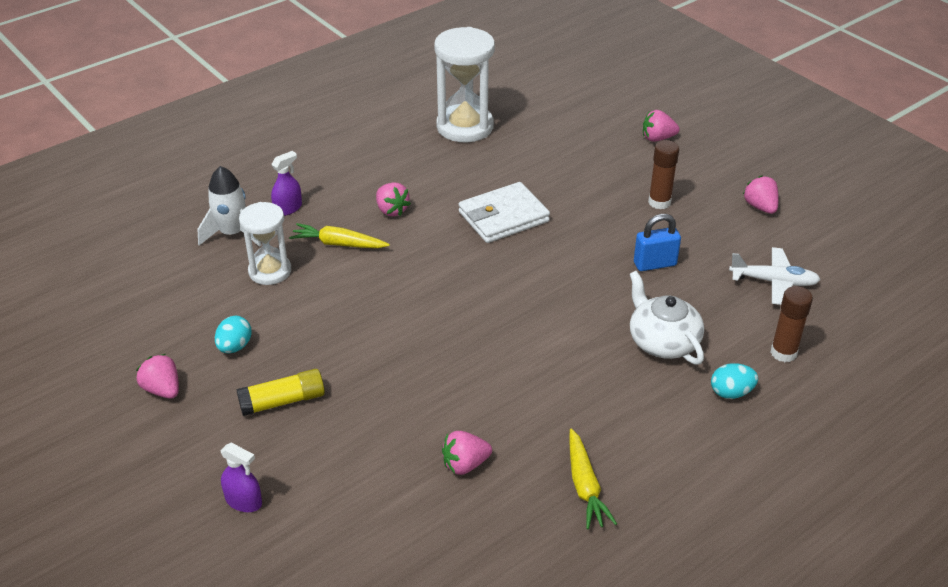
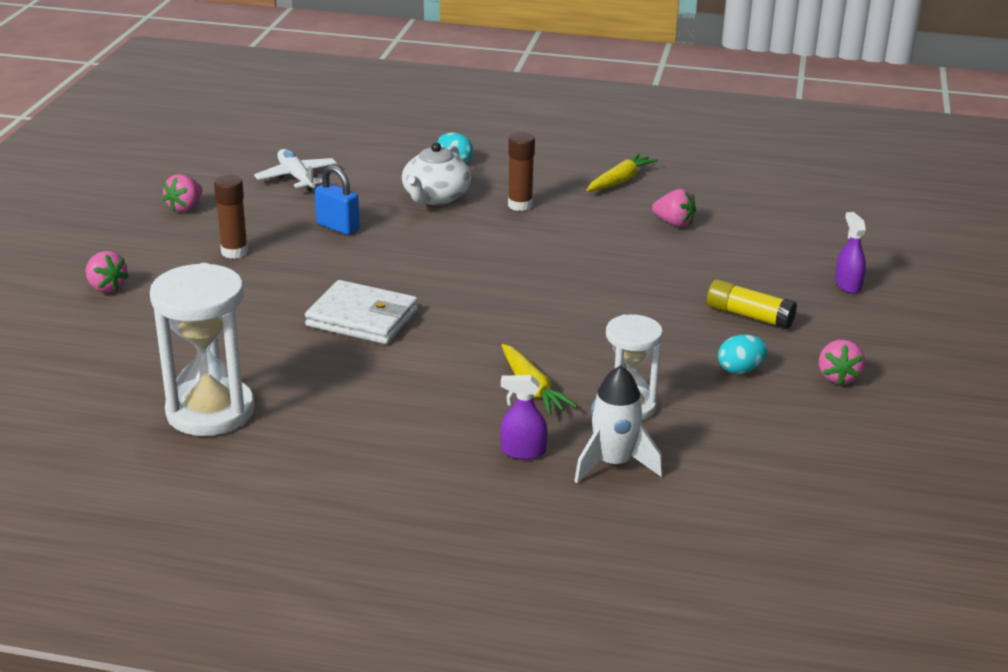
camera: 130 degrees left, 10 degrees down
(391, 210) = (436, 384): pink strawberry -> none
(783, 353) = (383, 155): brown glue stick -> brown glue stick (520, 205)

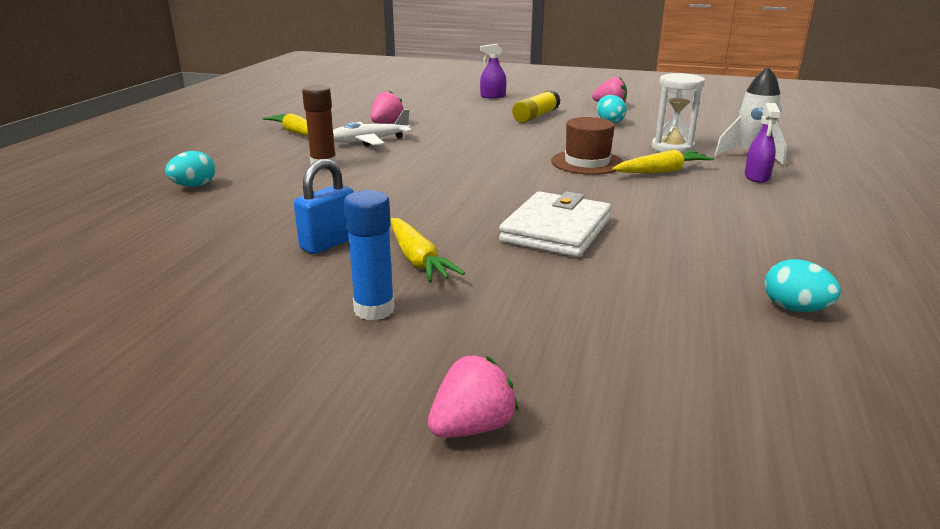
camera: 85 degrees left, 5 degrees down
(185, 207) = (188, 362): pink strawberry -> none
(210, 411) = (795, 309): white hourglass -> turquoise egg
(234, 252) = (374, 309): brown glue stick -> blue glue stick
(296, 177) = (153, 271): white plane -> white plane (369, 141)
(307, 262) = (418, 260): none -> yellow carrot
(435, 197) = (280, 196): white teapot -> none
(555, 343) = (587, 162): none -> brown hat

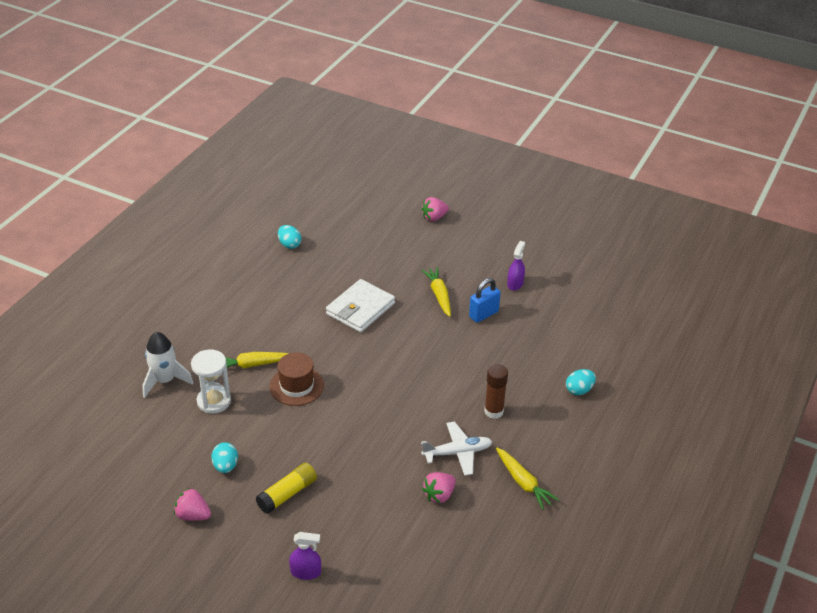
camera: 170 degrees left, 15 degrees up
(374, 309) = (462, 267): blue glue stick -> none
(757, 177) = (195, 348): purple spray bottle -> purple spray bottle (515, 284)

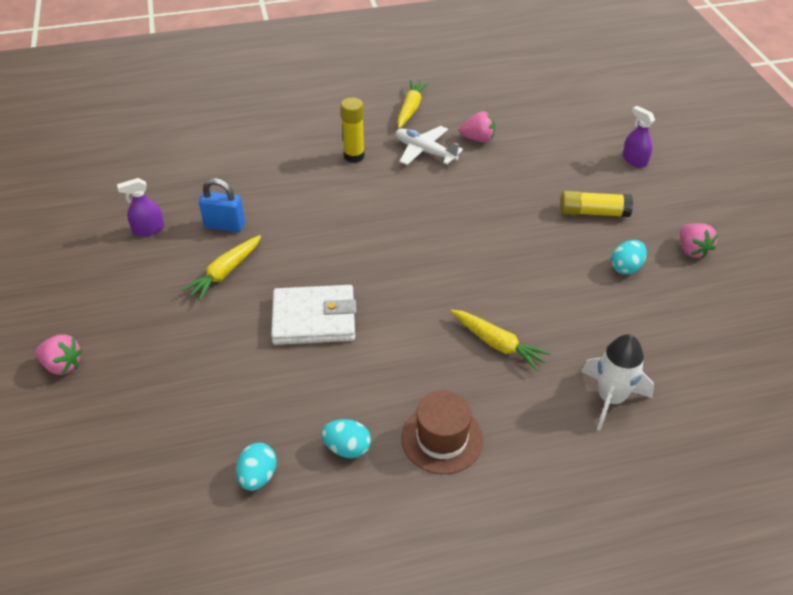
camera: 130 degrees left, 5 degrees up
(214, 401) = (578, 335): white hourglass -> none
(296, 386) = (480, 289): brown hat -> brown hat (442, 439)
(493, 411) = (354, 156): brown glue stick -> yellow glue stick
(579, 390) = (272, 126): turquoise egg -> turquoise egg (347, 448)

